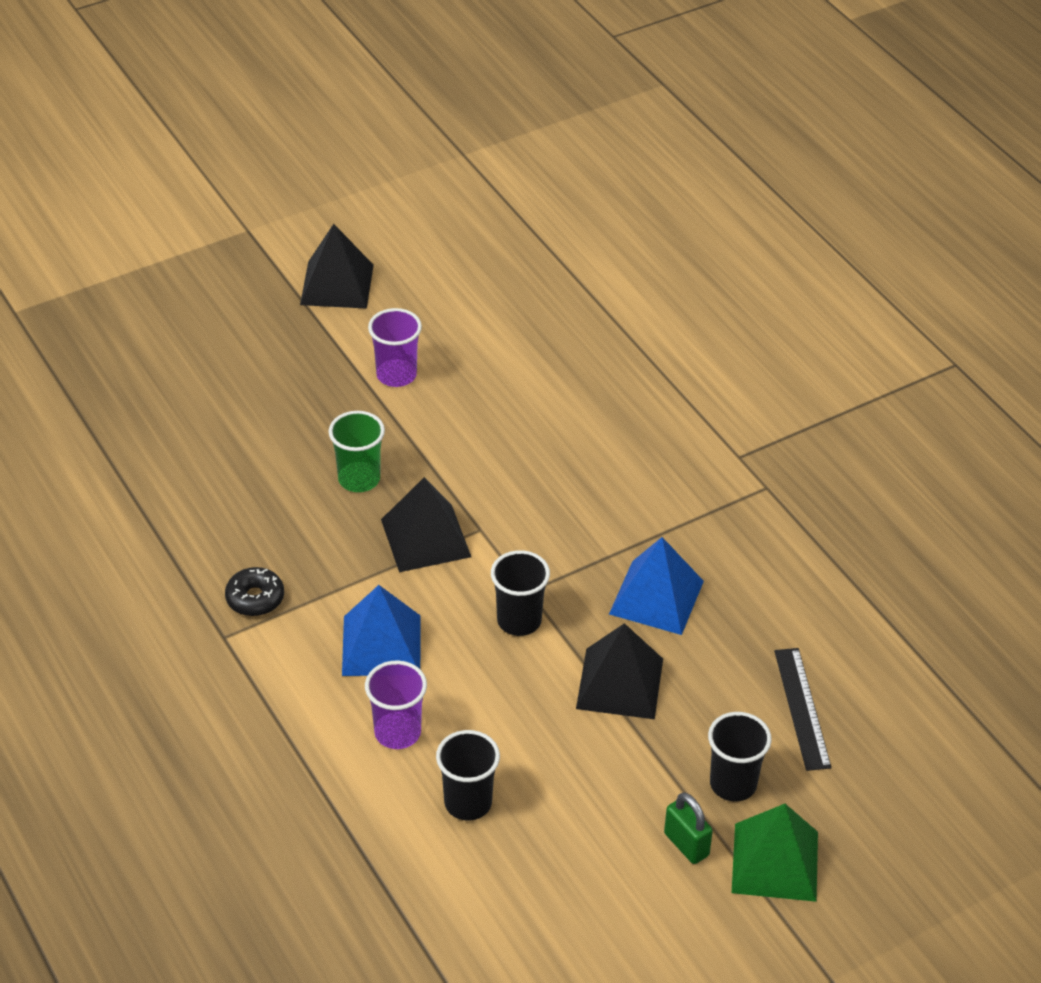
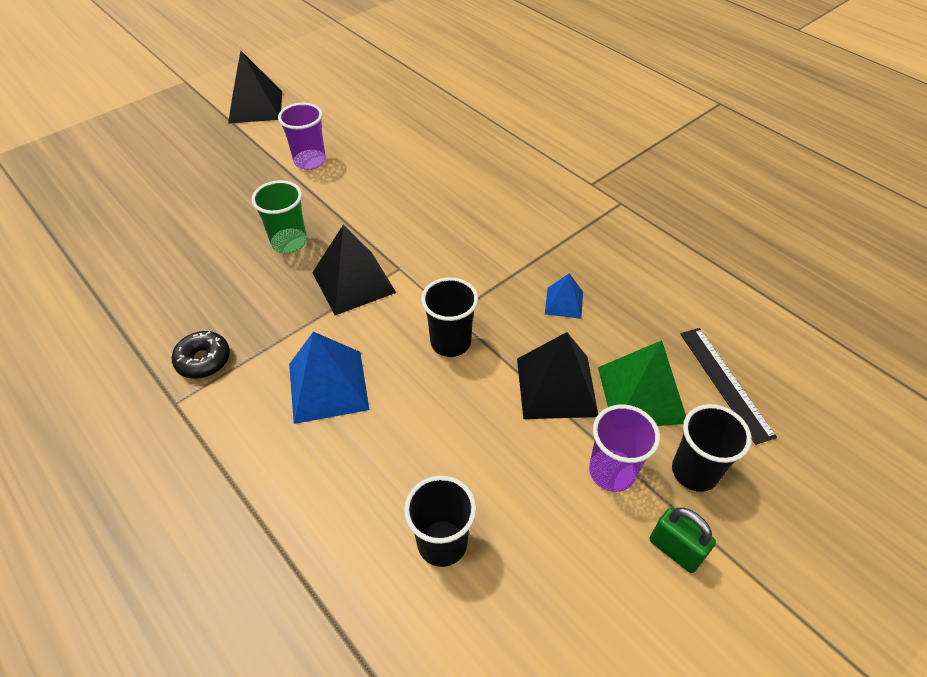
camera: 10 degrees left, 5 degrees up
(397, 732) = (357, 475): purple cup -> purple cup (611, 472)
(656, 597) = (564, 302): blue pyramid -> blue pyramid, size x0.54
(775, 862) = (768, 552): green pyramid -> green pyramid (641, 394)

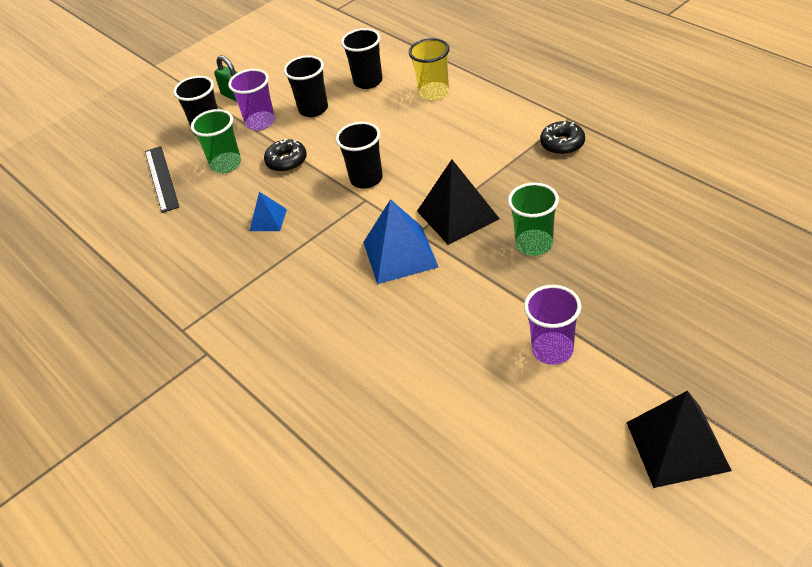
camera: 175 degrees left, 5 degrees down
(328, 386) = (457, 141): blue pyramid -> blue pyramid (400, 254)
(339, 491) = (434, 93): none -> yellow cup
(530, 487) = (313, 109): none -> black cup
(556, 386) = (286, 161): black pyramid -> black donut
(641, 394) = (226, 164): green pyramid -> green cup

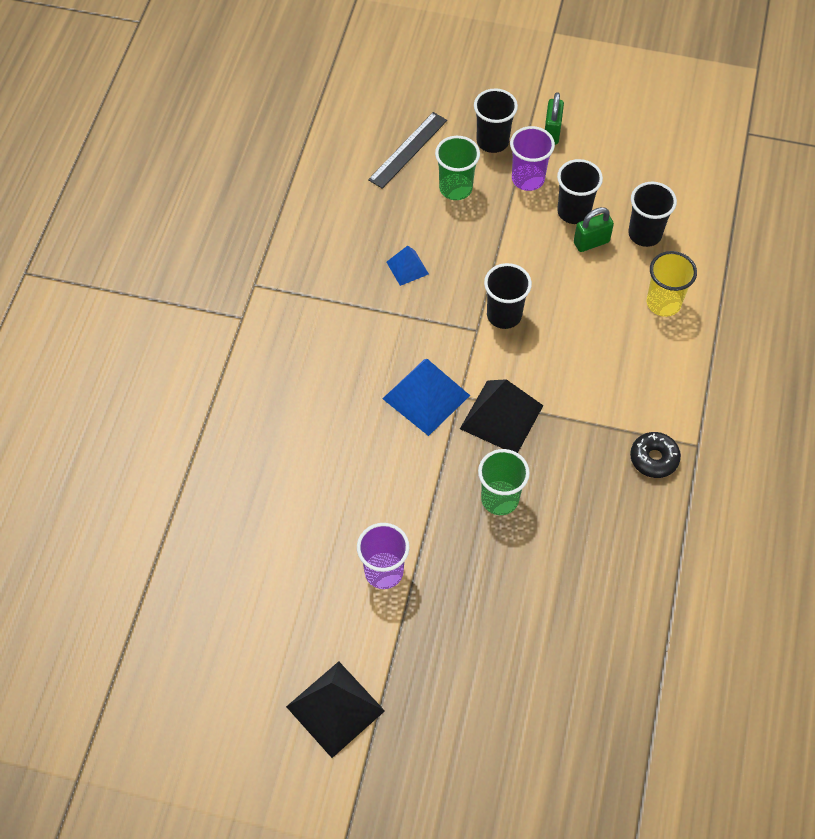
camera: 50 degrees right, 15 degrees up
(286, 161) = (488, 235): black donut -> none
(348, 110) = (591, 242): none -> green padlock

